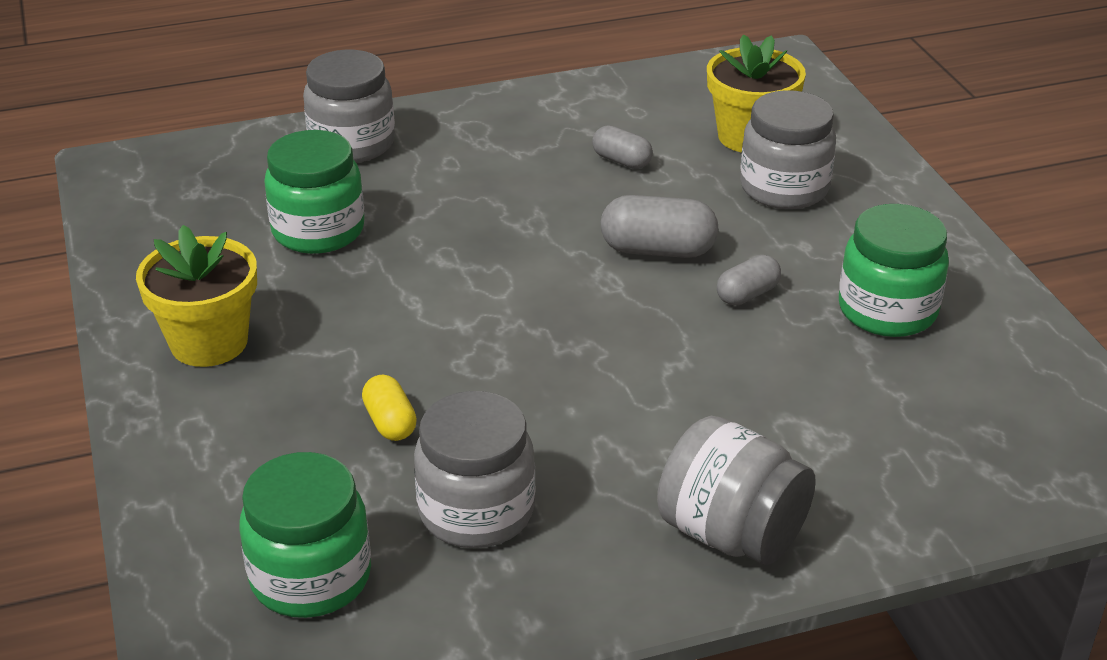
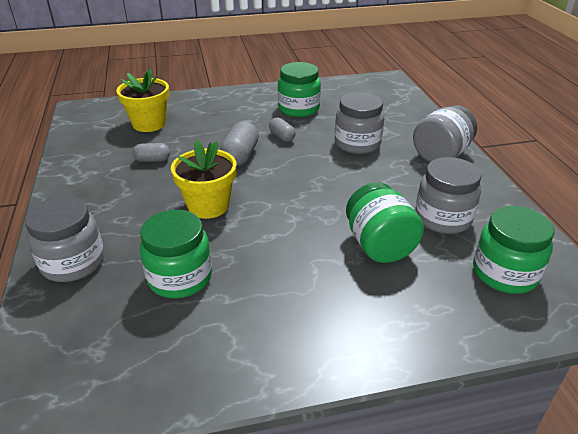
camera: 85 degrees left, 0 degrees up
(209, 342) = (300, 328): yellow flower pot -> yellow flower pot (208, 206)
(390, 422) = (379, 245): yellow capsule -> green jar
(621, 161) = (152, 160): grey capsule -> grey capsule turned 45 degrees clockwise
(784, 188) = (199, 120): grey jar -> grey jar (357, 143)

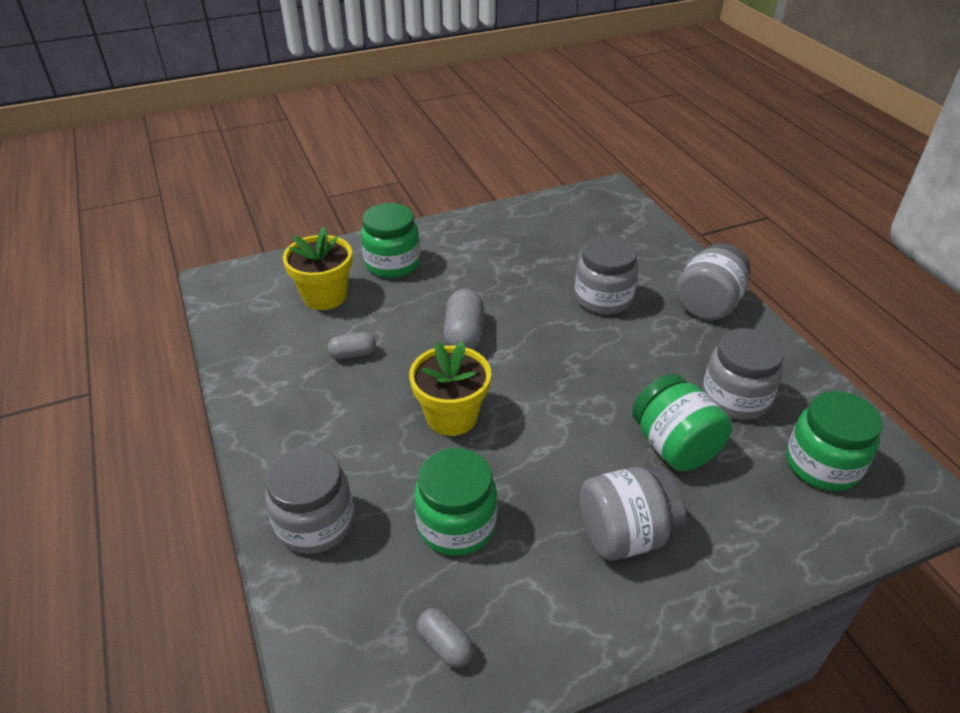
camera: 10 degrees left, 5 degrees up
(282, 137) = (506, 298): grey capsule -> grey capsule (445, 645)
(298, 109) = (512, 251): green jar -> green jar (392, 263)
(315, 302) = (625, 534): none -> grey jar

